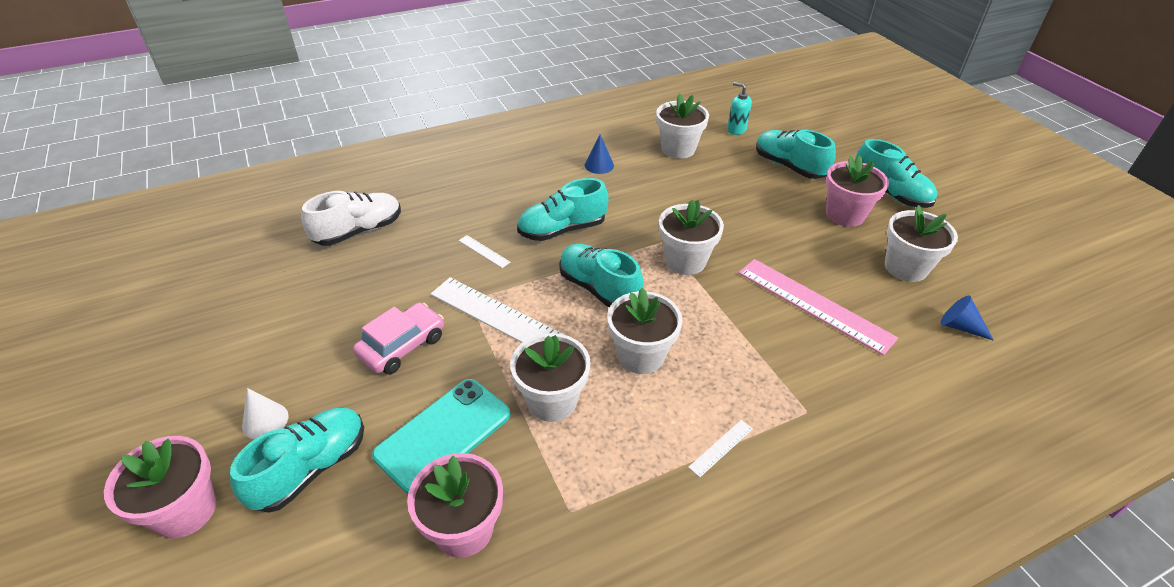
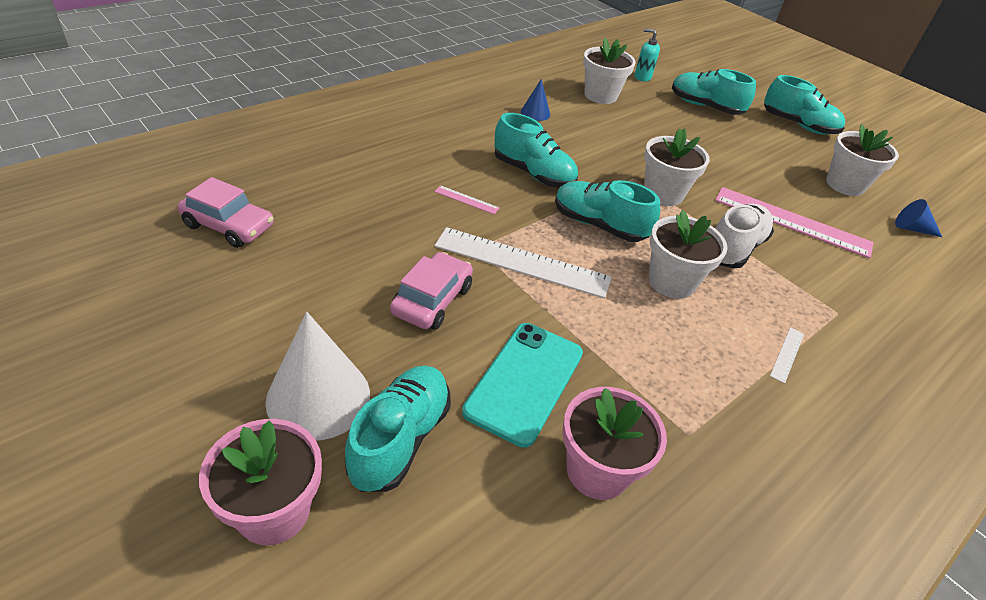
camera: 20 degrees left, 0 degrees up
(265, 421) = (318, 397): white cone -> white cone, size x1.96
(269, 258) = (229, 226): none -> pink car
(359, 231) = (319, 190): white shoe -> white shoe (734, 249)
(484, 251) = (466, 200): white ruler -> pink ruler
(552, 401) = (613, 334): white flower pot -> none
(562, 230) = (533, 174): turquoise shoe -> turquoise shoe turned 105 degrees counterclockwise
(845, 214) = (773, 144): pink flower pot -> none

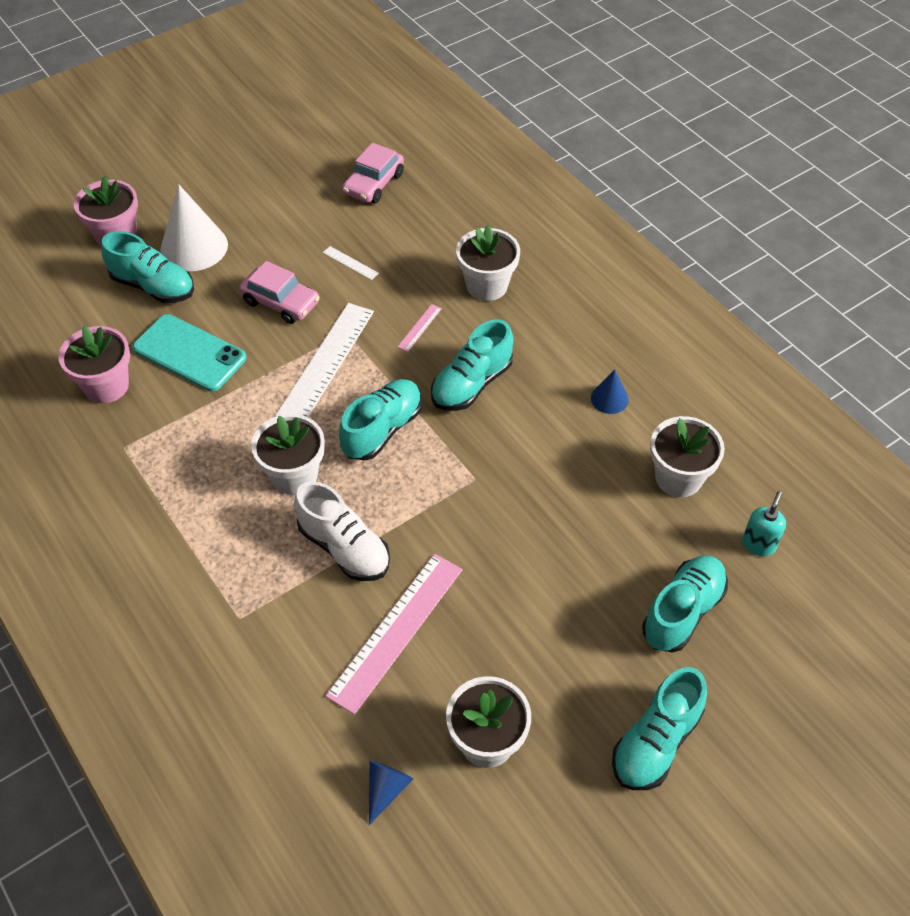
camera: 100 degrees right, 10 degrees up
(663, 193) = (444, 502): white flower pot -> white flower pot (487, 285)
(787, 354) = (191, 546): white ruler -> white ruler (350, 263)

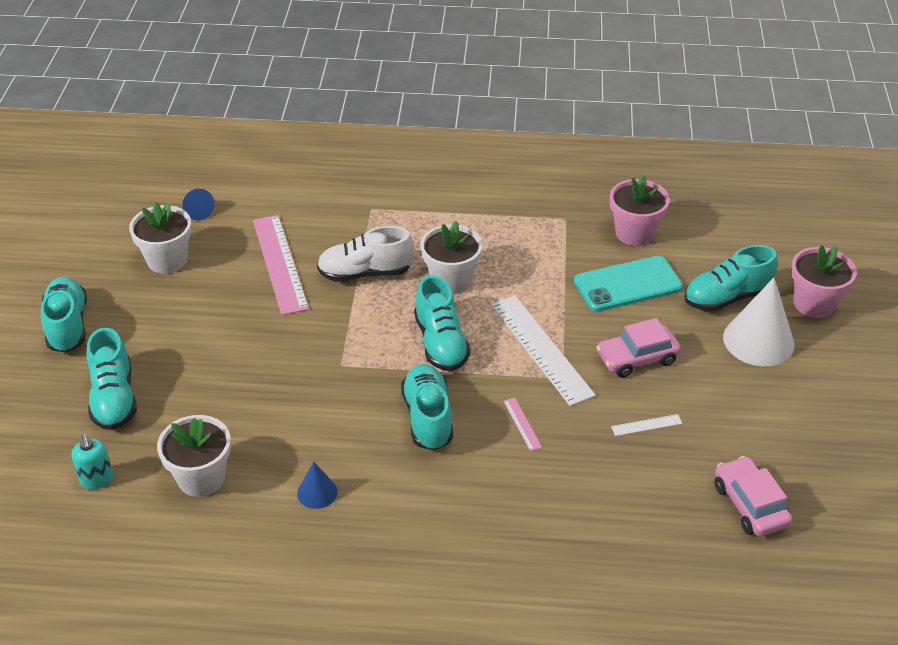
camera: 130 degrees right, 10 degrees down
(487, 285) = (527, 499): white flower pot -> none

